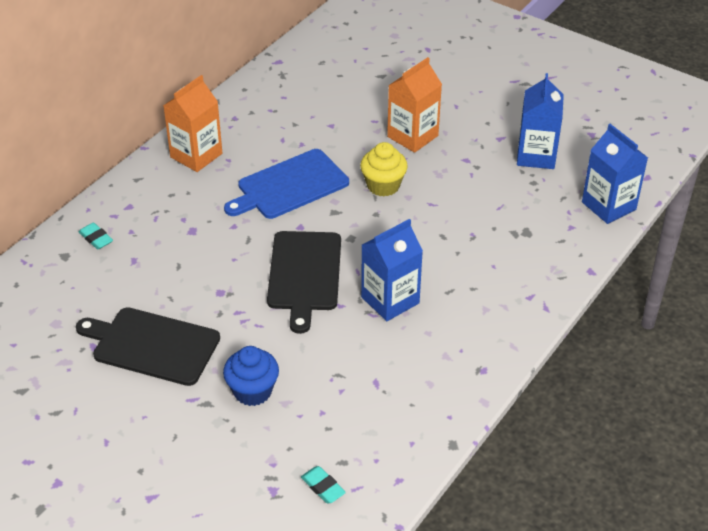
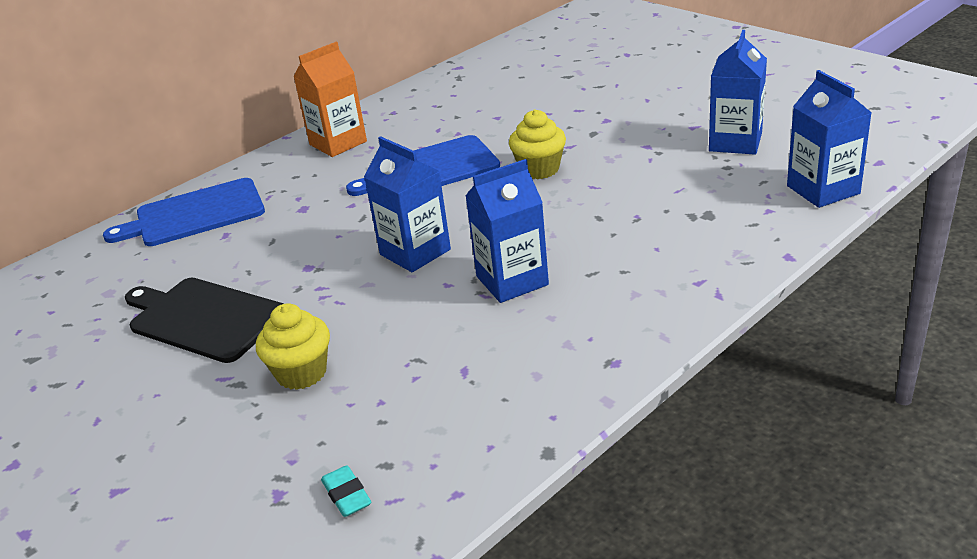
camera: 15 degrees right, 10 degrees down
(96, 238) = (195, 214): turquoise eraser -> blue cutting board
(252, 391) = (301, 373): blue cupcake -> yellow cupcake
(304, 274) = (415, 252): black cutting board -> blue carton
(412, 136) = (588, 126): orange carton -> none

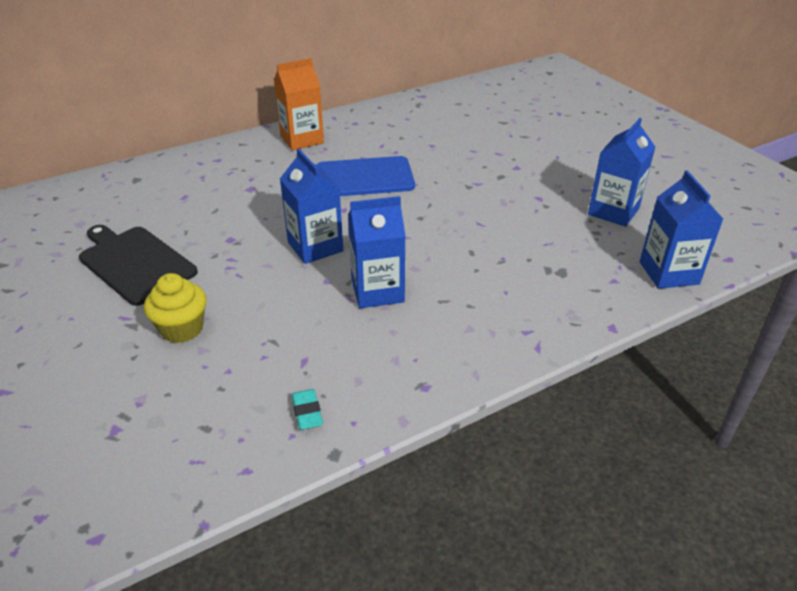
camera: 10 degrees right, 5 degrees up
(195, 214) = (171, 174): blue cutting board -> none
(347, 495) = (164, 446): turquoise eraser -> turquoise eraser (307, 412)
(539, 169) = (444, 198): yellow cupcake -> none

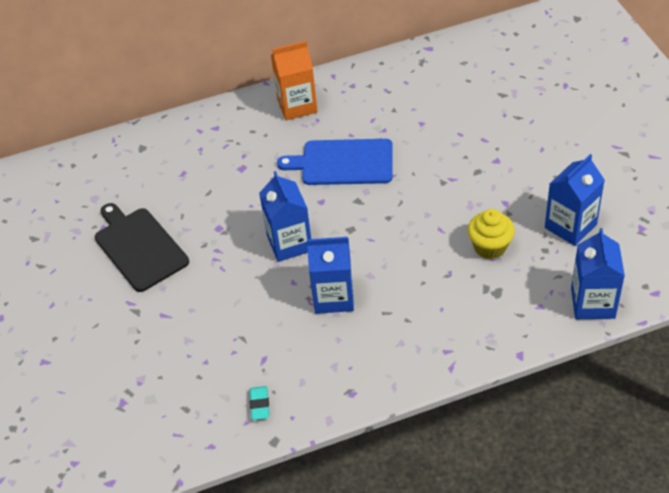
camera: 15 degrees right, 10 degrees up
(182, 329) = (173, 319): yellow cupcake -> yellow cupcake (490, 247)

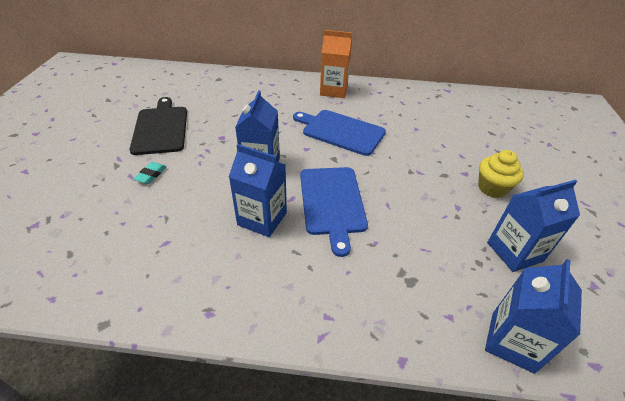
camera: 20 degrees right, 5 degrees down
(260, 405) = (125, 281): turquoise eraser -> turquoise eraser (151, 175)
(387, 251) = (332, 202): none -> blue cutting board
(490, 247) = (425, 237): yellow cupcake -> yellow cupcake (492, 188)

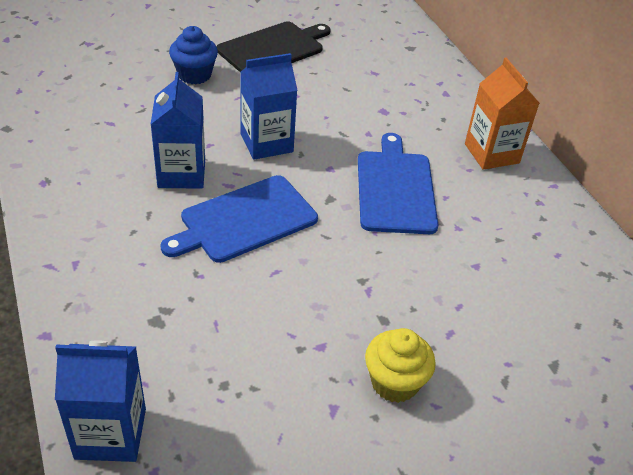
camera: 60 degrees right, 0 degrees up
(151, 175) = (194, 75): turquoise eraser -> blue cupcake
(514, 252) = (268, 424): blue carton -> none

